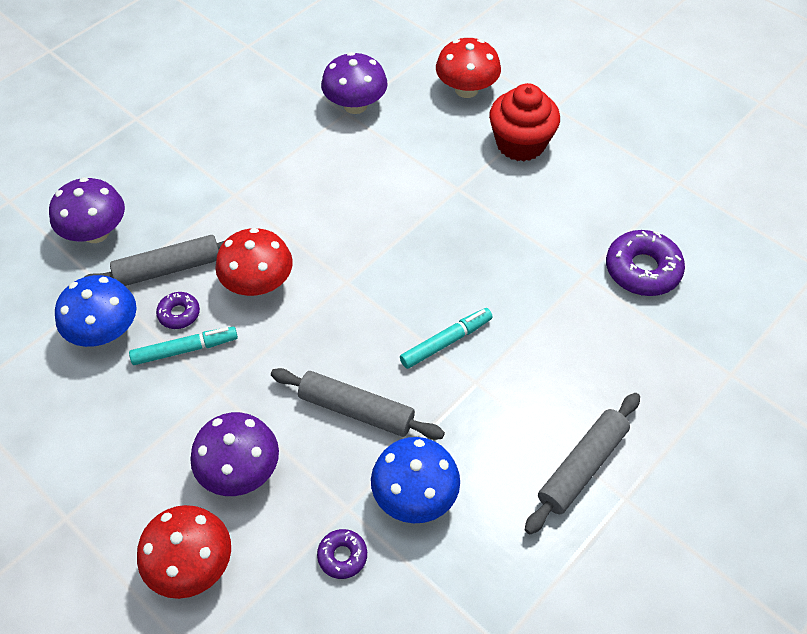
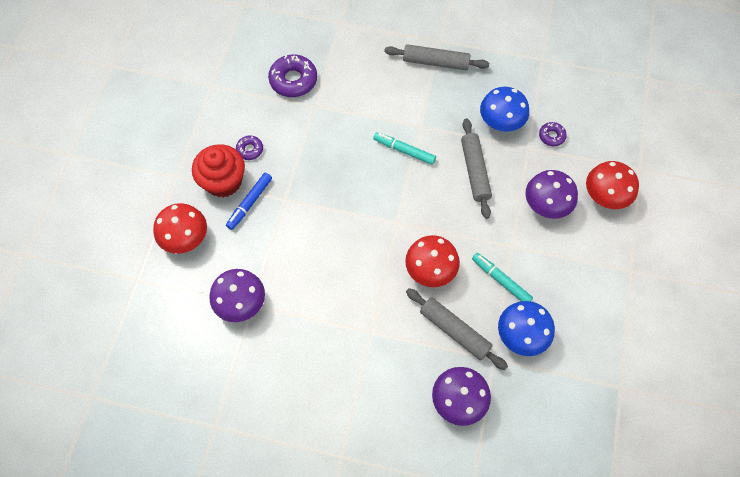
camera: 120 degrees left, 10 degrees up
(179, 314) = (481, 301): purple donut -> purple donut (250, 150)
(474, 155) = (250, 203): none -> blue marker

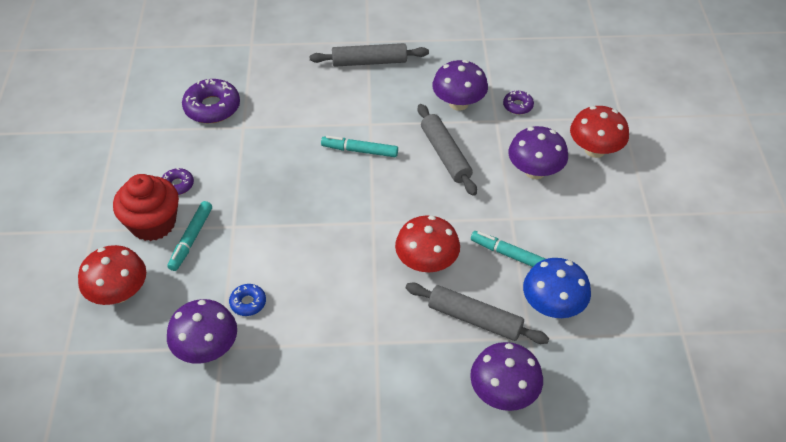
camera: 15 degrees left, 15 degrees down
(250, 203) = (191, 239): blue marker -> turquoise marker
(281, 271) = (248, 303): none -> blue donut
(501, 122) = (458, 103): blue mushroom -> purple mushroom

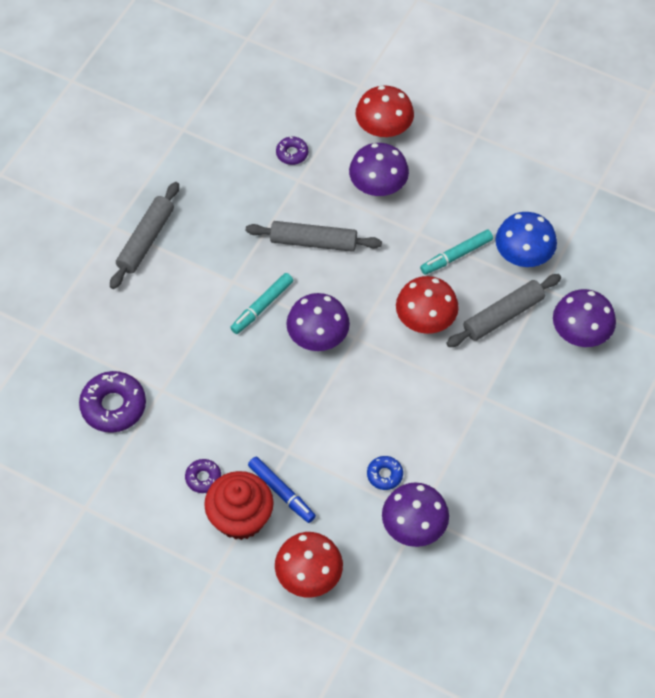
camera: 60 degrees left, 10 degrees up
(191, 239) = (281, 492): turquoise marker -> blue marker
(458, 103) = (256, 197): purple mushroom -> purple mushroom (318, 337)

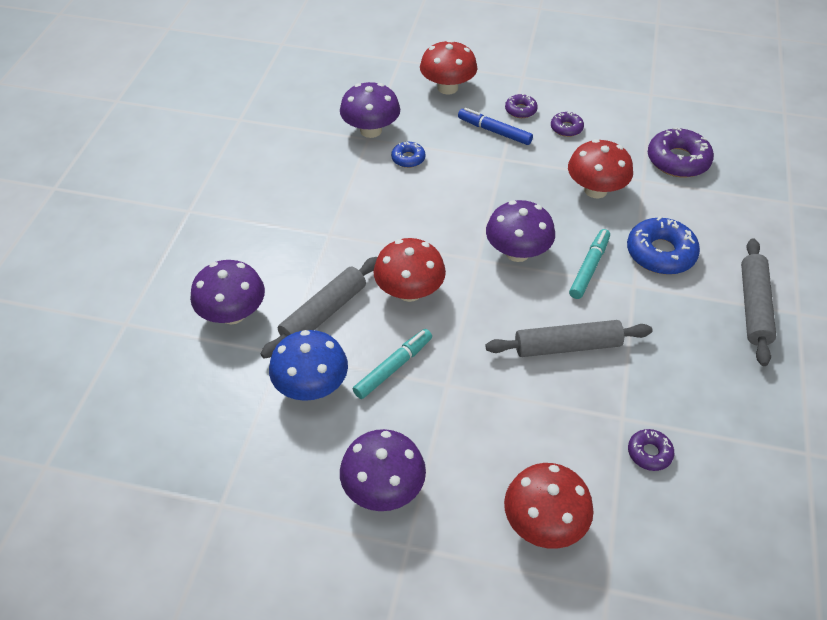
camera: 165 degrees right, 10 degrees down
(192, 306) = (660, 253): none -> blue donut
(214, 389) = (595, 190): none -> red mushroom
(240, 517) = (520, 110): red cupcake -> purple donut
(378, 186) = (519, 434): purple mushroom -> purple mushroom (383, 488)

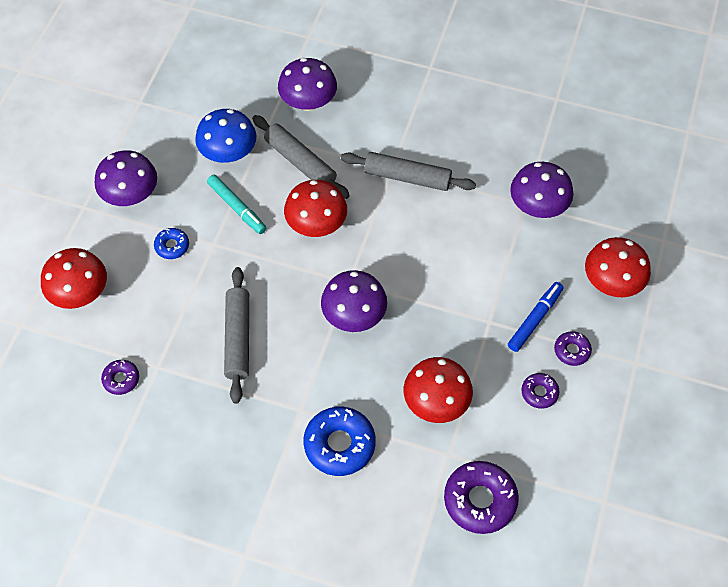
camera: 95 degrees right, 10 degrees up
(408, 158) = (493, 236): blue donut -> blue donut (172, 246)
(589, 268) = (327, 374): turquoise marker -> none
(753, 306) = (259, 514): grey rolling pin -> grey rolling pin (407, 177)

